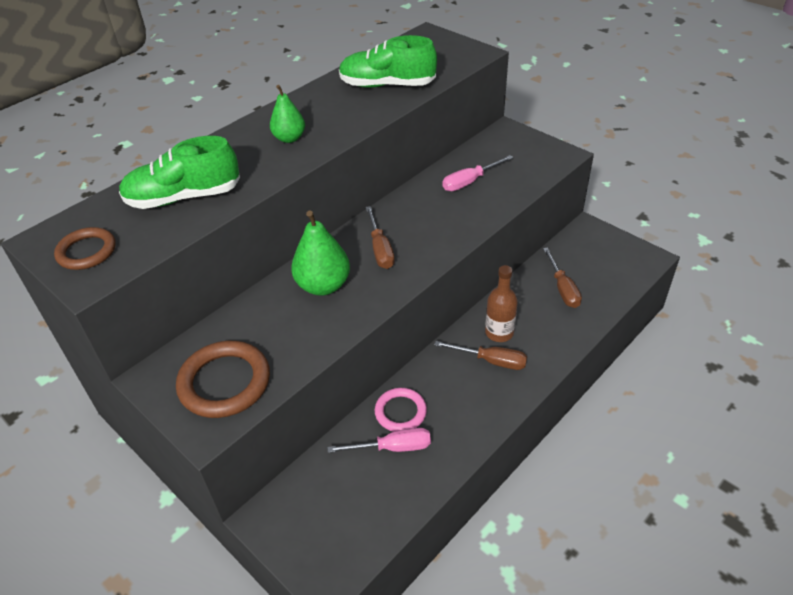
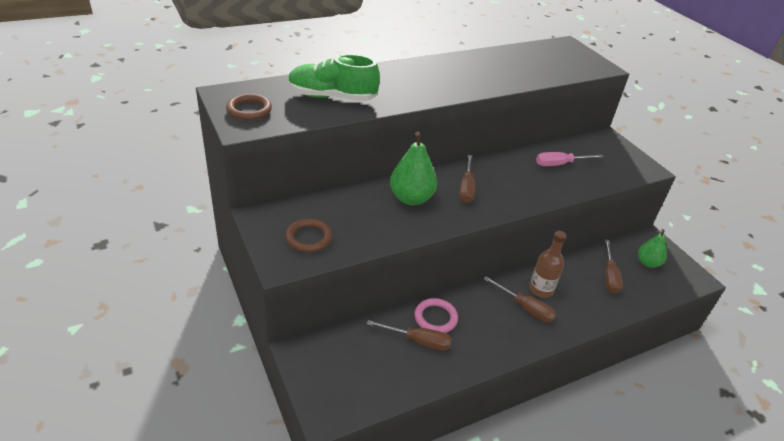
camera: 15 degrees right, 5 degrees down
(224, 382) = (308, 238): brown ring -> brown ring, size x0.63
(289, 138) = (427, 82): green pear -> green pear (647, 263)
(387, 85) = (519, 69): green shoe -> none
(392, 447) = (418, 341): pink screwdriver -> brown screwdriver

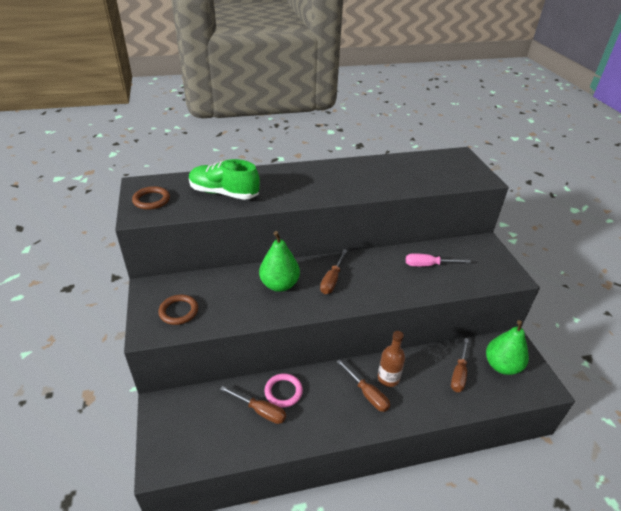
camera: 15 degrees right, 0 degrees up
(647, 263) = (501, 365): green pear -> green pear, size x1.57

